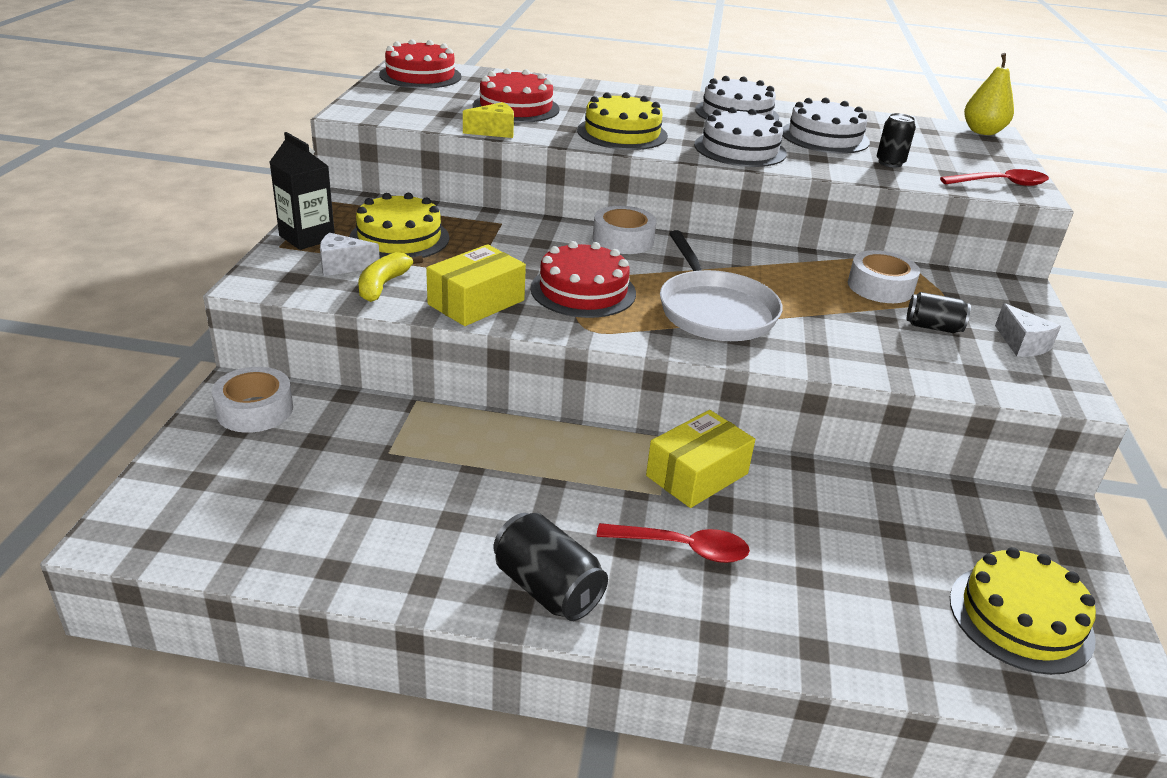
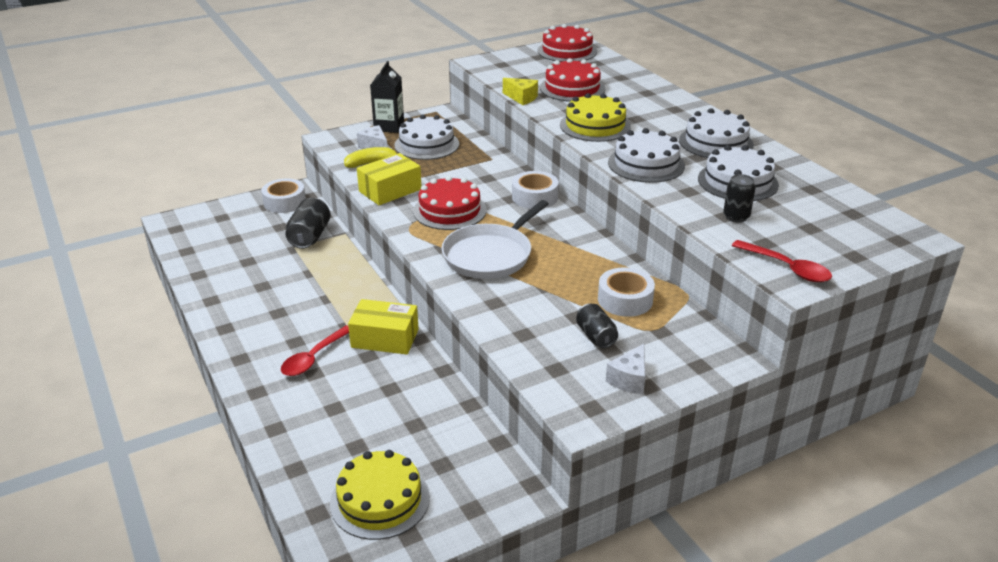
camera: 55 degrees right, 0 degrees up
(399, 238) = (426, 144): yellow cake -> white cake
(476, 302) = (390, 190): yellow box -> yellow box turned 45 degrees counterclockwise
(547, 588) = (240, 332): black can -> black can (310, 236)
(683, 548) = (313, 358): red spoon -> red spoon turned 60 degrees clockwise
(982, 132) = (907, 234): yellow pear -> none

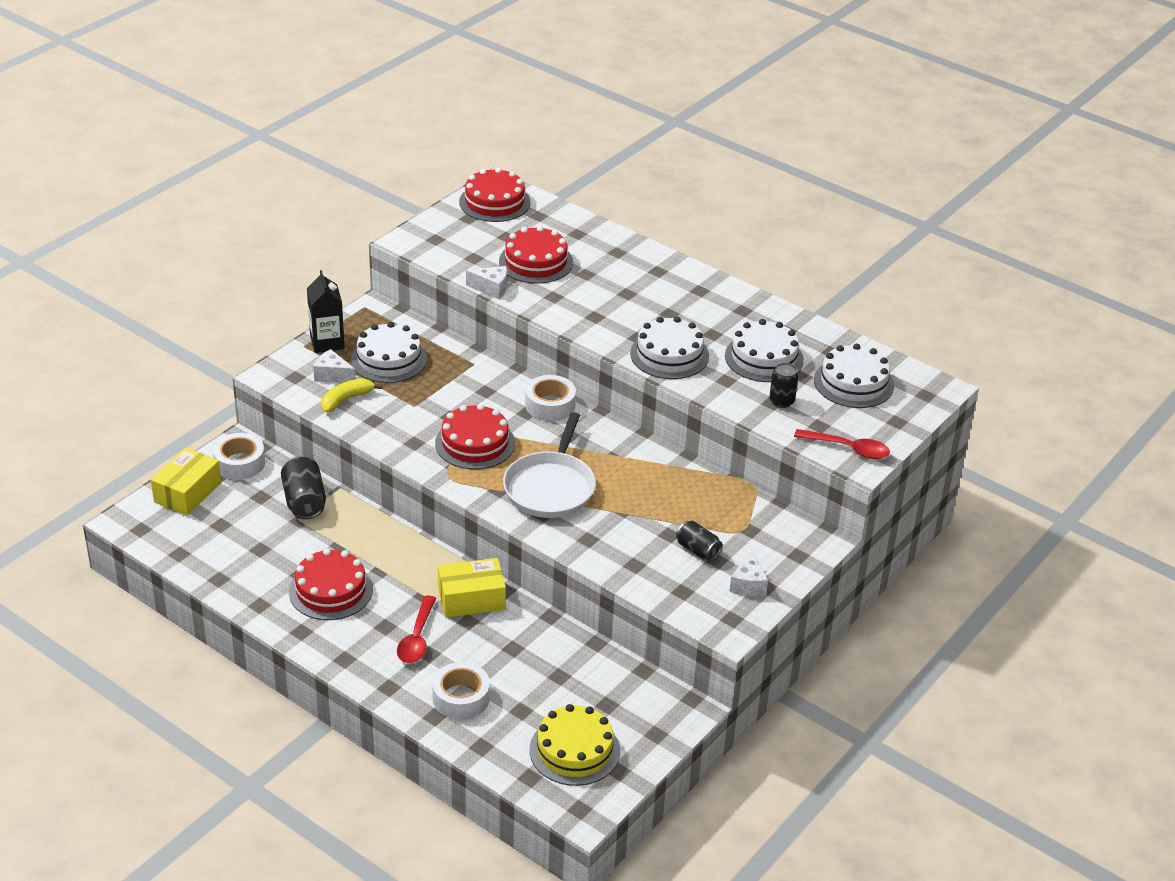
camera: 25 degrees left, 5 degrees up
(275, 303) = (331, 590): none -> red cake
(390, 190) = (394, 432): yellow box -> yellow box (188, 492)
(522, 98) = (491, 288): yellow cheese -> white cheese
(595, 126) = (591, 313): yellow cake -> none
(625, 300) = (702, 505): white tape -> white tape (461, 698)
(716, 142) = (720, 310): white cake -> white cake (853, 383)

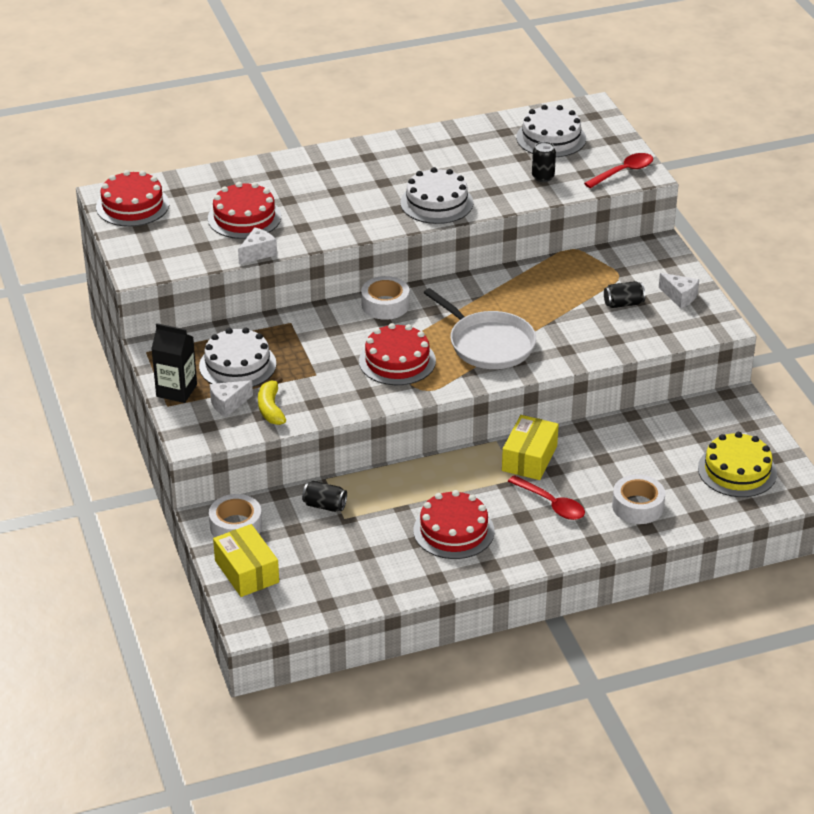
camera: 55 degrees left, 0 degrees up
(304, 501) = (325, 505): black can -> black can, size x0.65
(764, 358) = (483, 163): white cake -> none

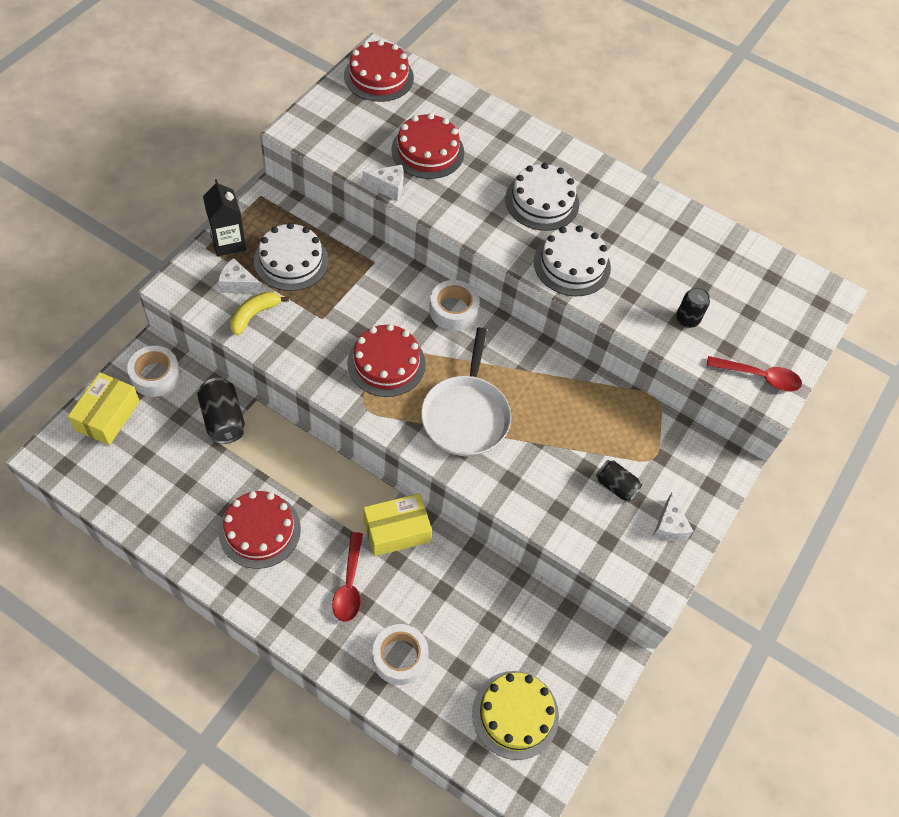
camera: 45 degrees right, 20 degrees up
(325, 505) = (223, 419): black can -> black can, size x1.53
(551, 138) = (751, 291): white cake -> white cake (542, 201)

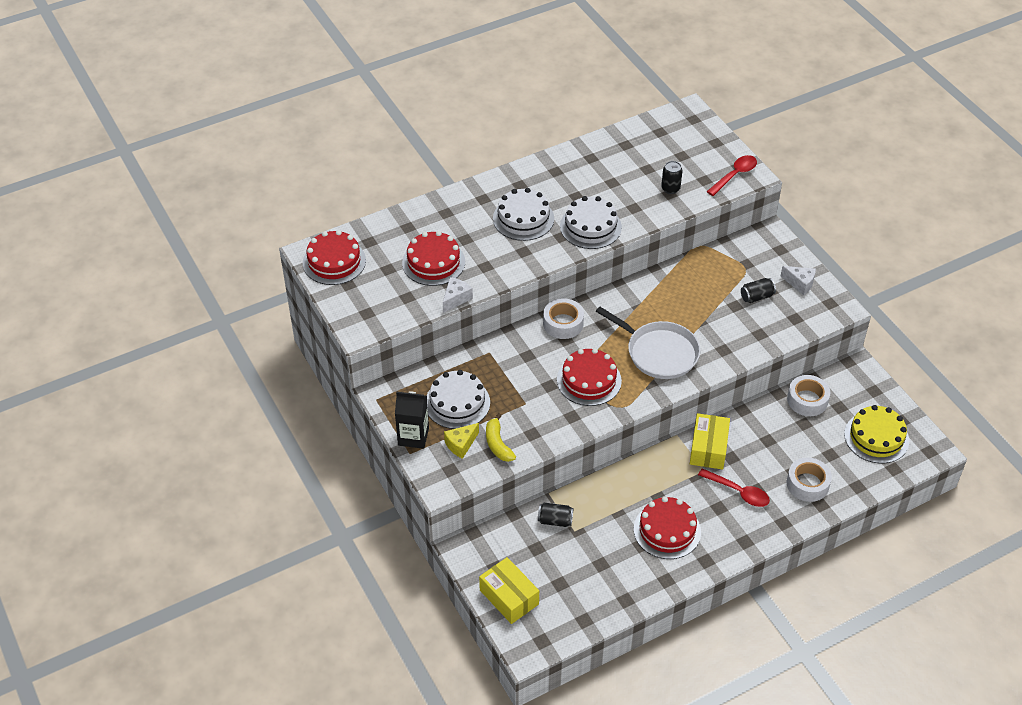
camera: 55 degrees left, 10 degrees down
(155, 376) = (487, 552): white tape -> white tape (807, 400)
(223, 419) = (555, 520): black can -> black can, size x0.65
(237, 284) = (461, 444): white cheese -> yellow cheese

